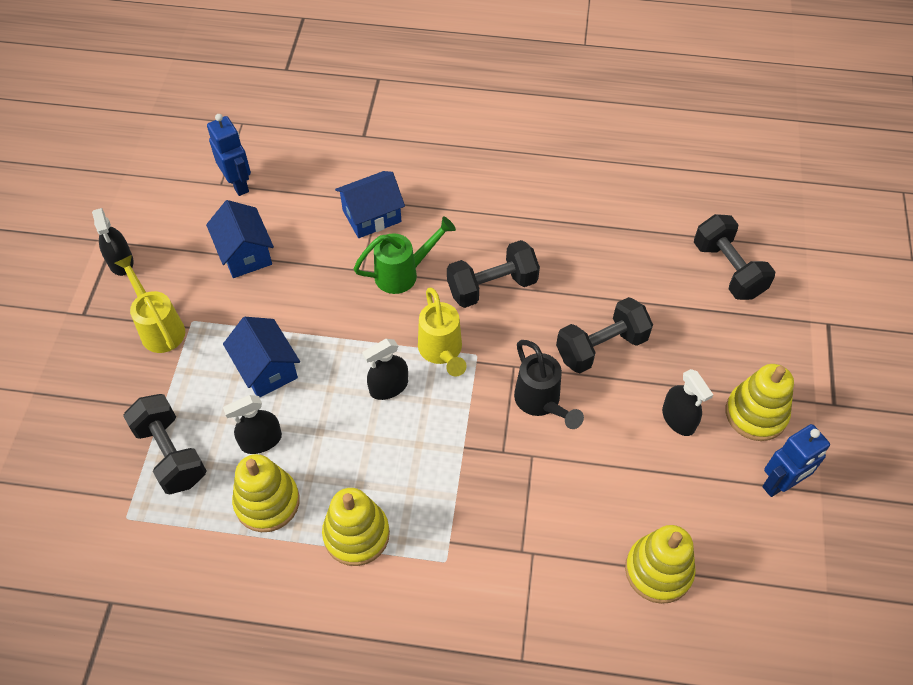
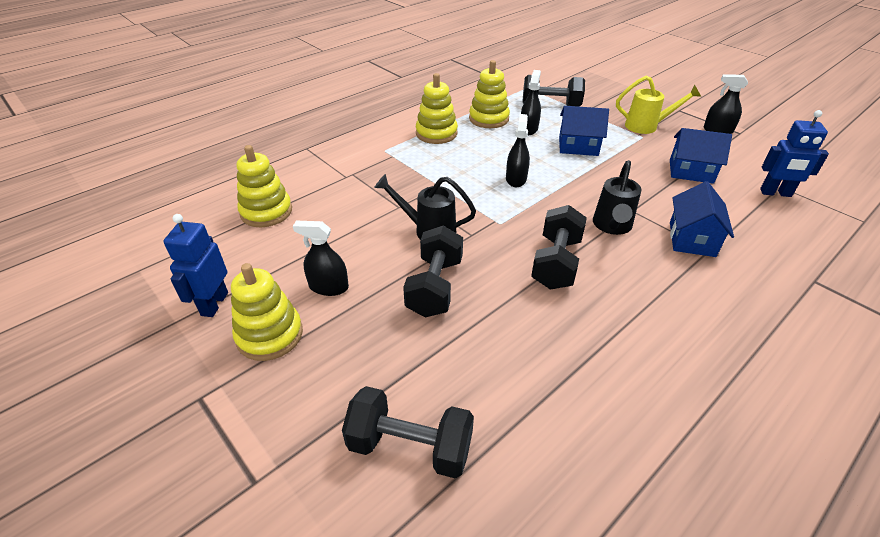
camera: 130 degrees right, 15 degrees down
(403, 273) = (612, 227): green watering can -> black watering can
(442, 352) = (519, 210): yellow watering can -> none

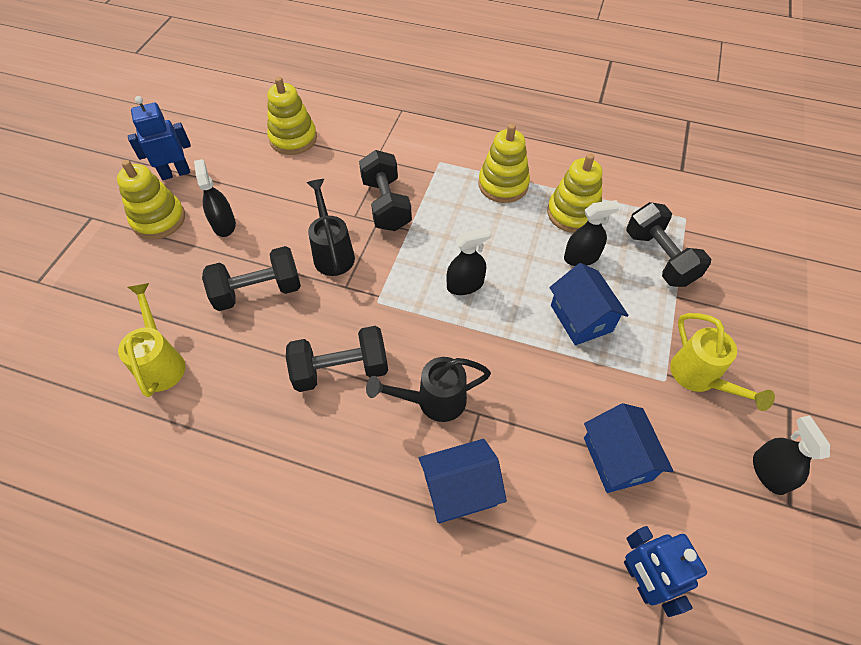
camera: 60 degrees right, 15 degrees up
(410, 446) = (88, 350): black dumbbell -> black dumbbell (386, 205)
(471, 381) = (161, 362): none -> yellow watering can

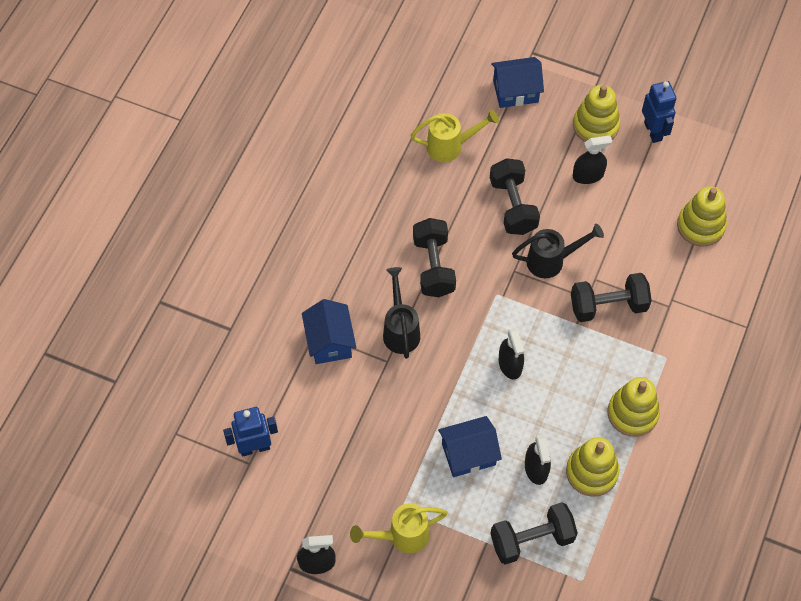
camera: 95 degrees right, 5 degrees up
(617, 459) = (340, 453): blue house -> blue house (515, 91)

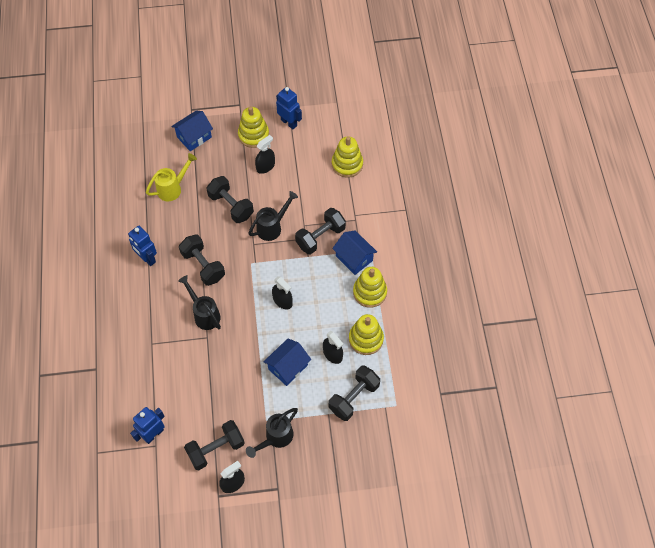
camera: 30 degrees left, 0 degrees up
(320, 508) = (216, 449): none -> black dumbbell
(329, 341) = (164, 344): blue house -> blue house (354, 258)
(368, 221) = (147, 258): none -> blue robot
(401, 536) = (275, 438): yellow watering can -> black watering can

